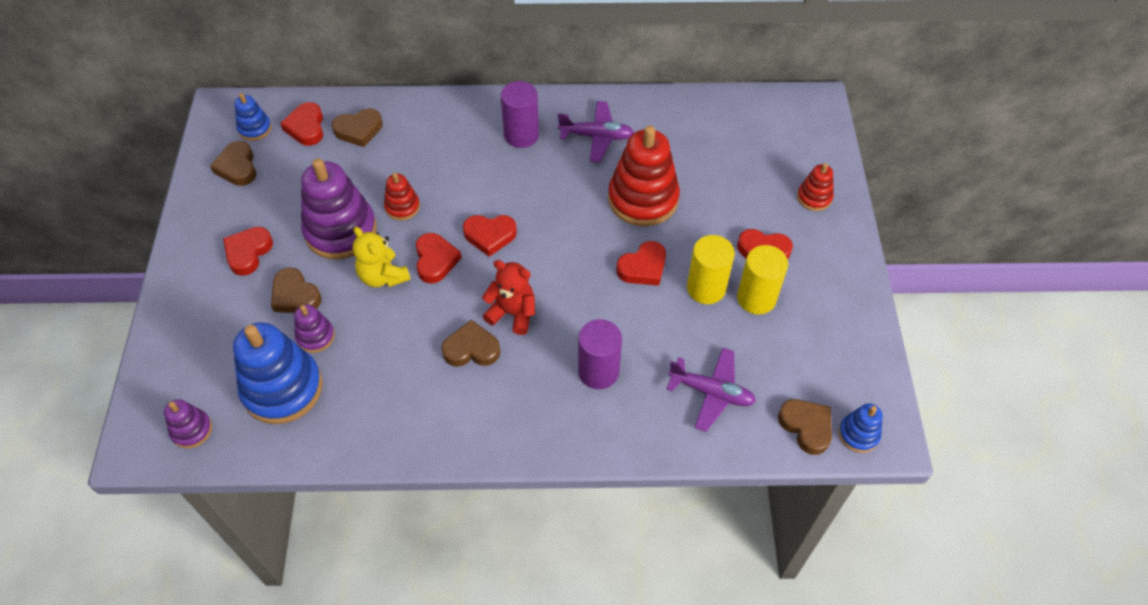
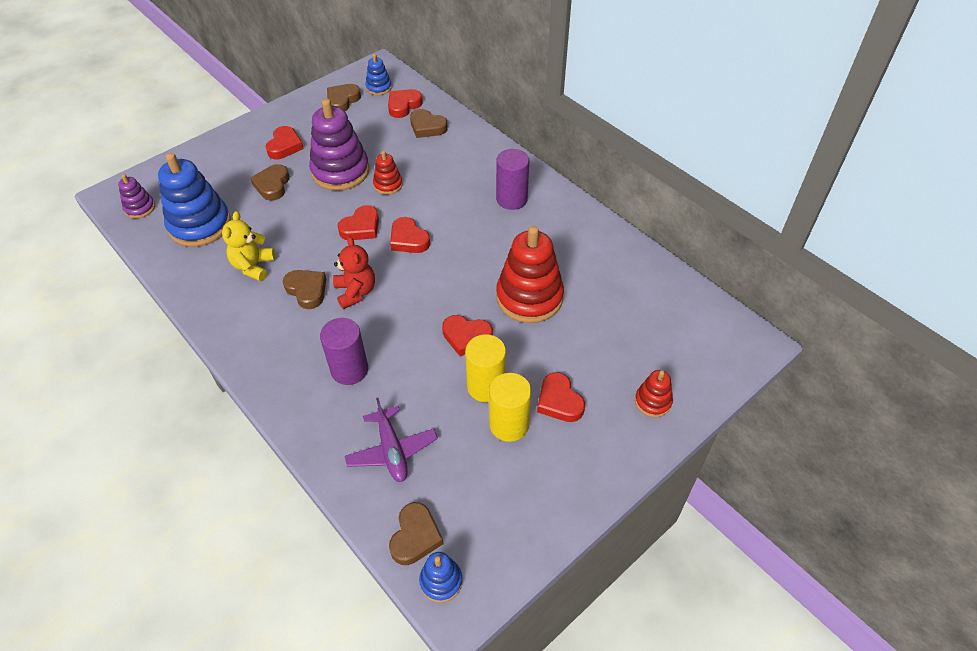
camera: 50 degrees right, 5 degrees down
(248, 253) = (285, 146): red heart -> red heart turned 120 degrees clockwise
(315, 336) = (250, 213): purple stacking toy -> none
(383, 276) = (324, 212): yellow teddy bear -> yellow teddy bear (253, 266)
(596, 136) = (557, 236): purple plane -> none

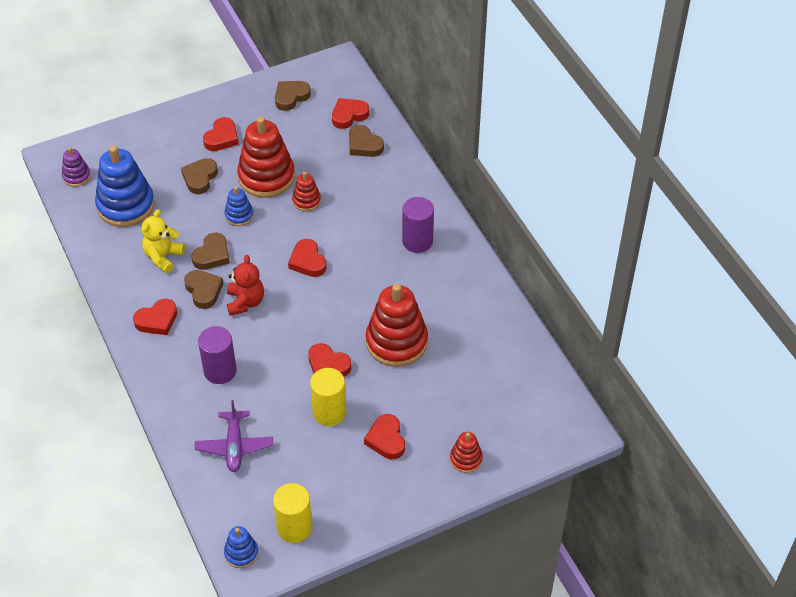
camera: 15 degrees right, 0 degrees up
(340, 171) = (266, 177): purple stacking toy -> red stacking toy
(361, 227) = (268, 240): red heart -> red heart (157, 320)
(379, 87) = (331, 89): blue stacking toy -> blue stacking toy (239, 215)
(415, 536) = (232, 516): brown heart -> brown heart (212, 255)
(509, 425) = (337, 449): yellow cylinder -> yellow cylinder (294, 527)

